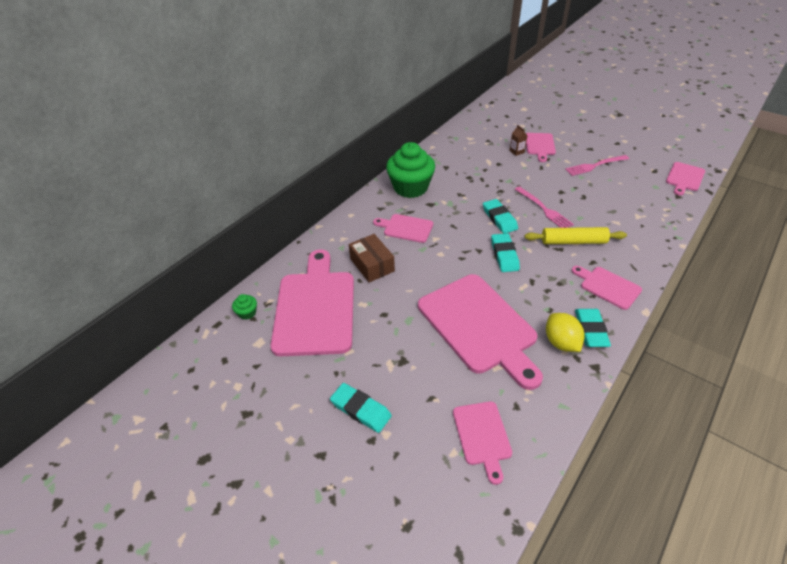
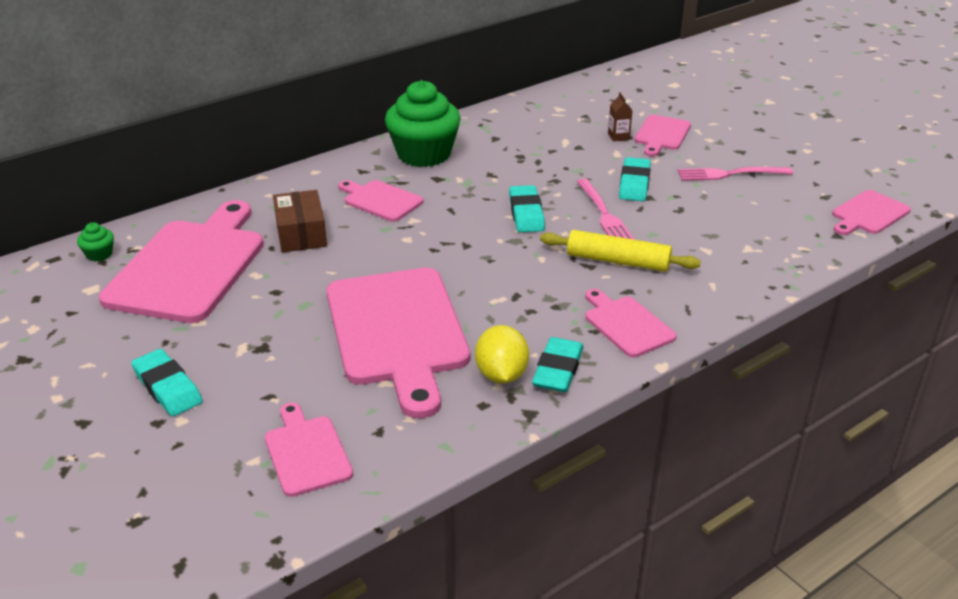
camera: 15 degrees right, 10 degrees down
(482, 436) = (306, 452): pink cutting board -> pink cutting board turned 150 degrees clockwise
(504, 255) = (499, 258): turquoise eraser -> turquoise eraser (634, 184)

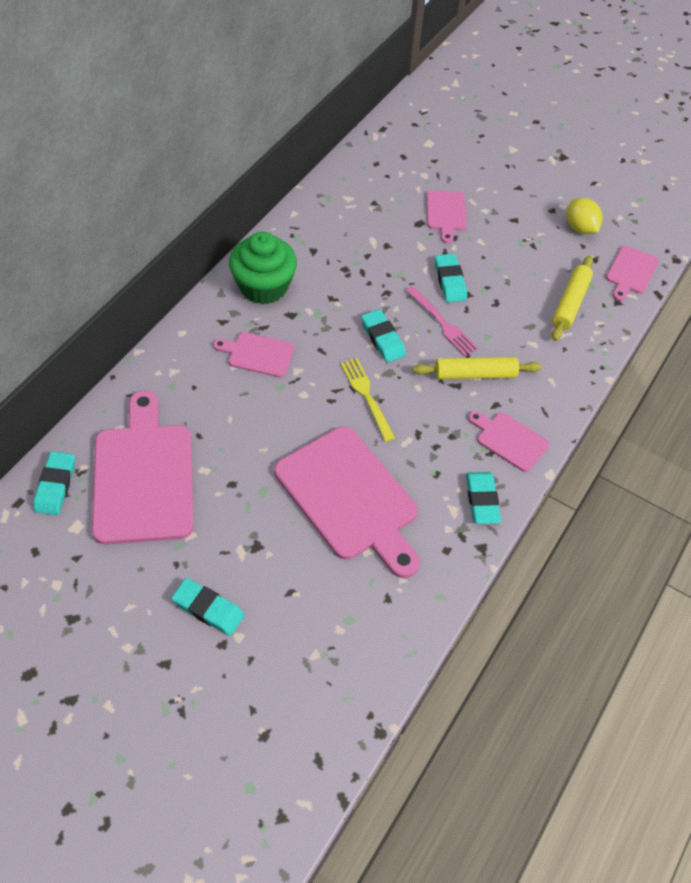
camera: 25 degrees left, 20 degrees up
(99, 254) = (55, 485): green cupcake -> turquoise eraser
(301, 234) = (214, 412): brown box -> none
(306, 452) = (347, 635): pink cutting board -> none
(476, 254) = (366, 396): none -> yellow fork
(501, 375) = (445, 517): yellow lemon -> yellow lemon (580, 228)
(618, 136) = (413, 224): brown carton -> none
(730, 174) = (517, 250): pink fork -> none
(773, 225) = (570, 303): none -> yellow rolling pin

